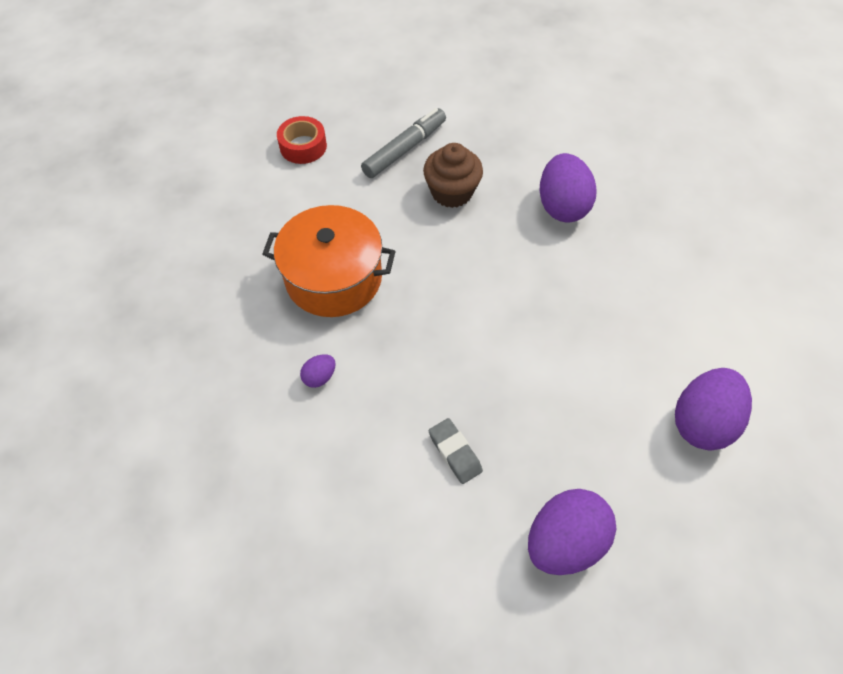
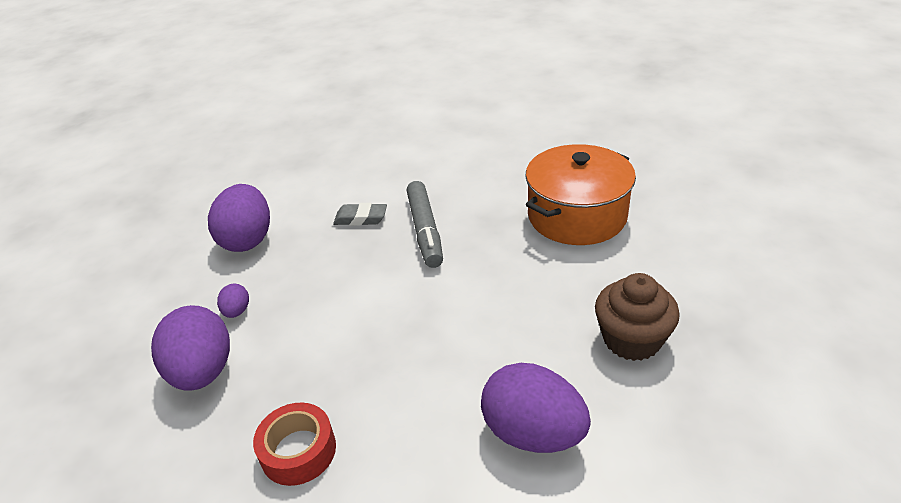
camera: 130 degrees right, 20 degrees down
(303, 146) = (784, 253): red tape -> red tape (298, 451)
(320, 377) = (487, 181): purple egg -> purple egg (237, 311)
(404, 149) = (736, 331): grey marker -> grey marker (425, 230)

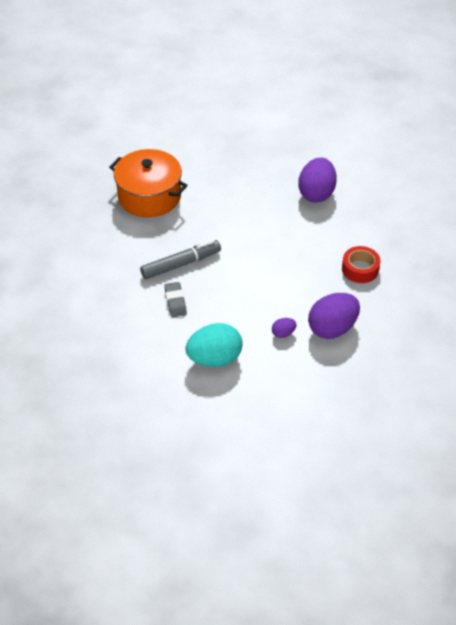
camera: 110 degrees left, 10 degrees up
(248, 240) = (214, 358): purple egg -> turquoise egg
(631, 339) = (248, 167): brown cupcake -> none

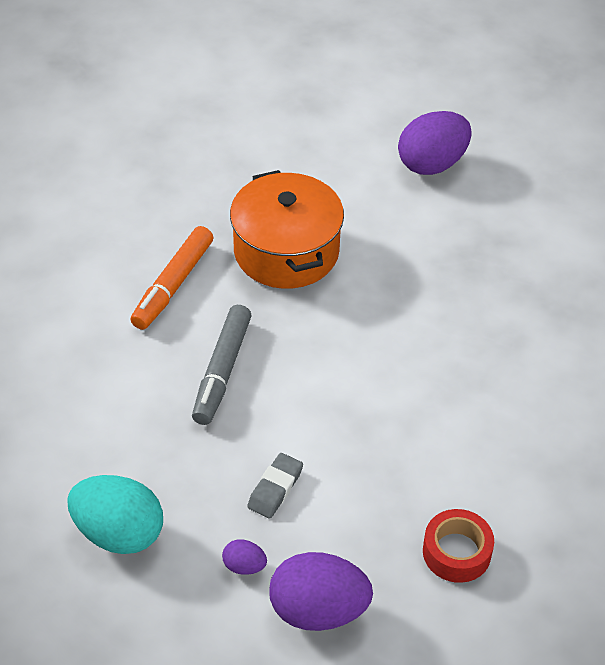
camera: 40 degrees right, 0 degrees up
(113, 243) = (173, 285): none -> orange marker
(175, 302) = (159, 418): grey eraser -> grey eraser (275, 489)
(180, 264) = (222, 371): grey marker -> grey marker turned 90 degrees clockwise
(316, 193) = (518, 395): purple egg -> purple egg (432, 164)

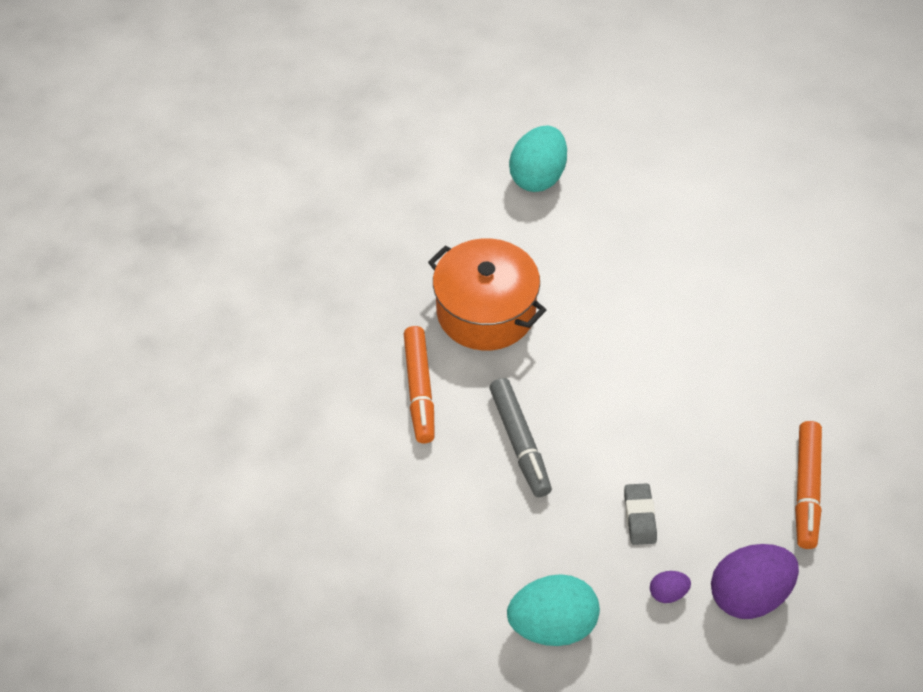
camera: 30 degrees left, 5 degrees up
(432, 164) = (538, 177): purple egg -> turquoise egg
(456, 552) = (806, 489): red tape -> orange marker

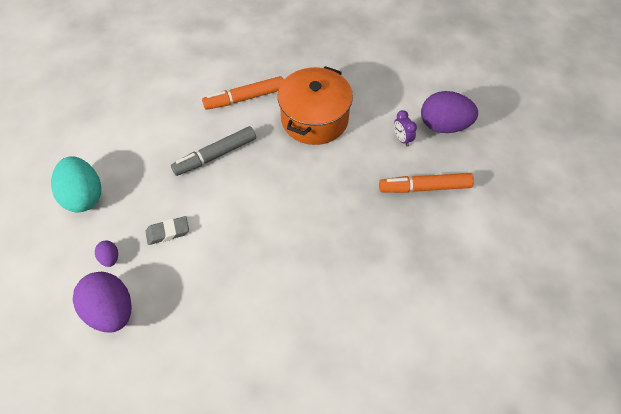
camera: 75 degrees right, 5 degrees up
(538, 177) = (443, 125): turquoise egg -> purple egg
(548, 225) = (402, 139): none -> purple clock
(806, 489) = (206, 342): orange marker -> orange marker (425, 187)

